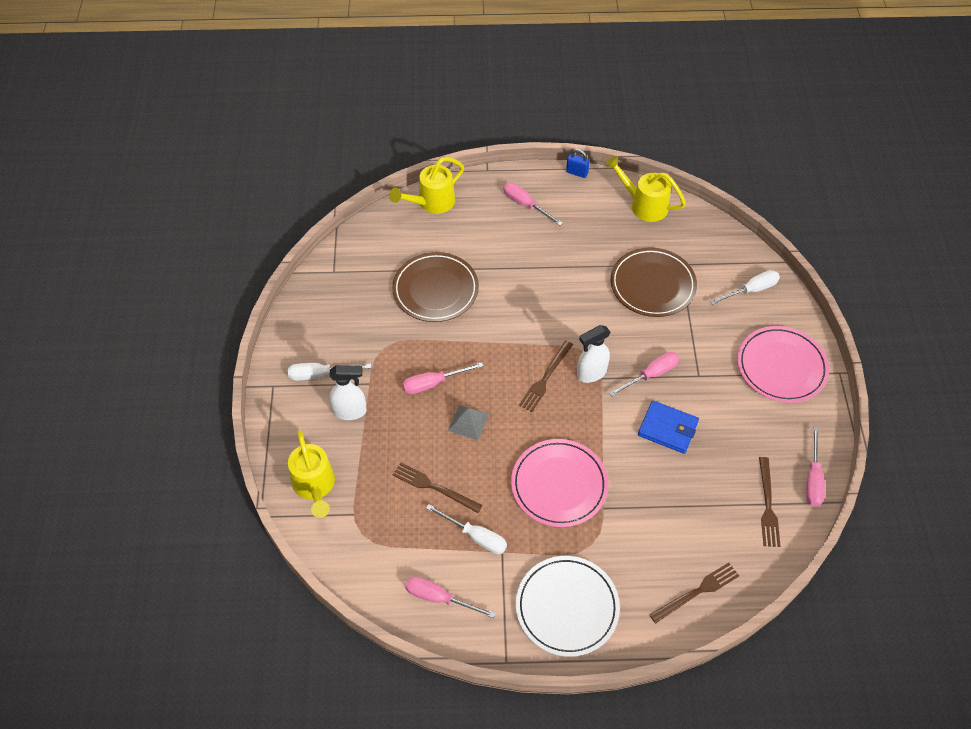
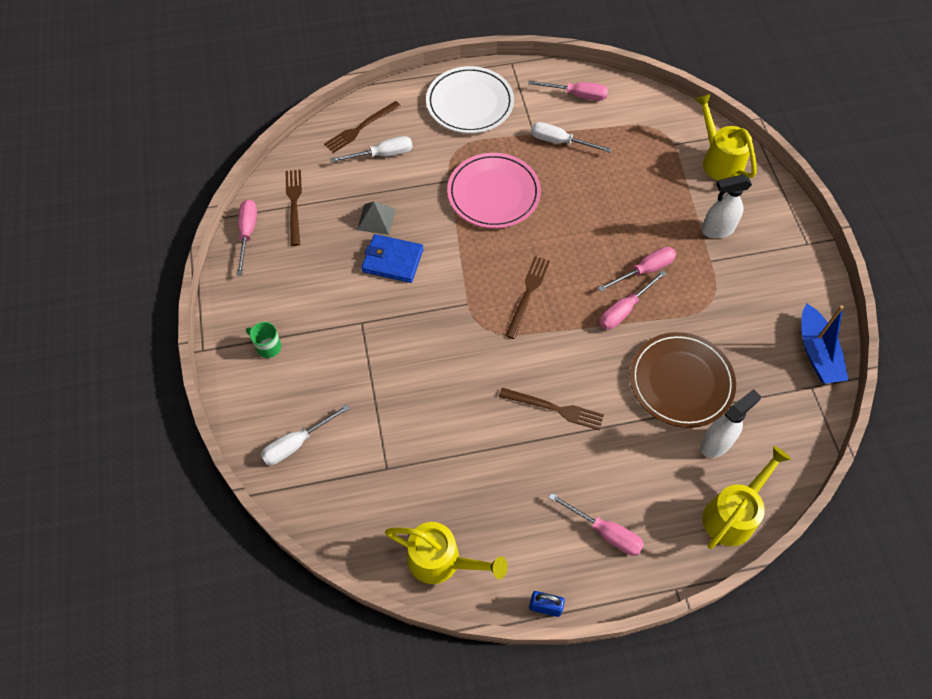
camera: 170 degrees right, 5 degrees up
(315, 295) = (817, 352): none -> blue boat
(320, 374) = (765, 262): white screwdriver -> white screwdriver (382, 155)
(434, 487) = (610, 175): brown fork -> brown fork (555, 409)
(468, 422) = (596, 237): grey pyramid -> grey pyramid (376, 219)
(591, 373) = (479, 306): white spray bottle -> white spray bottle (716, 443)
(651, 375) = (413, 315): pink screwdriver -> pink screwdriver (624, 310)
(652, 285) = (420, 431): brown plate -> none
(781, 366) = (268, 347): pink plate -> green mug

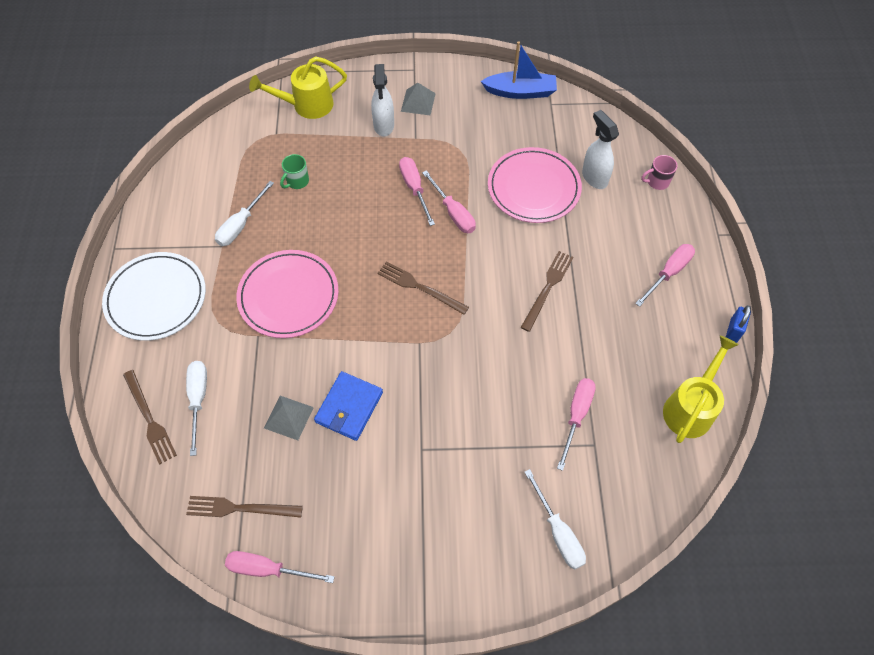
camera: 80 degrees left, 0 degrees up
(268, 347) = (434, 555): green mug -> green mug (297, 181)
(577, 95) = (184, 198): pink screwdriver -> pink screwdriver (576, 416)
(681, 381) = (533, 188): brown plate -> pink plate
(733, 514) = (657, 182): yellow watering can -> pink mug
(761, 255) = (418, 102): none -> grey pyramid

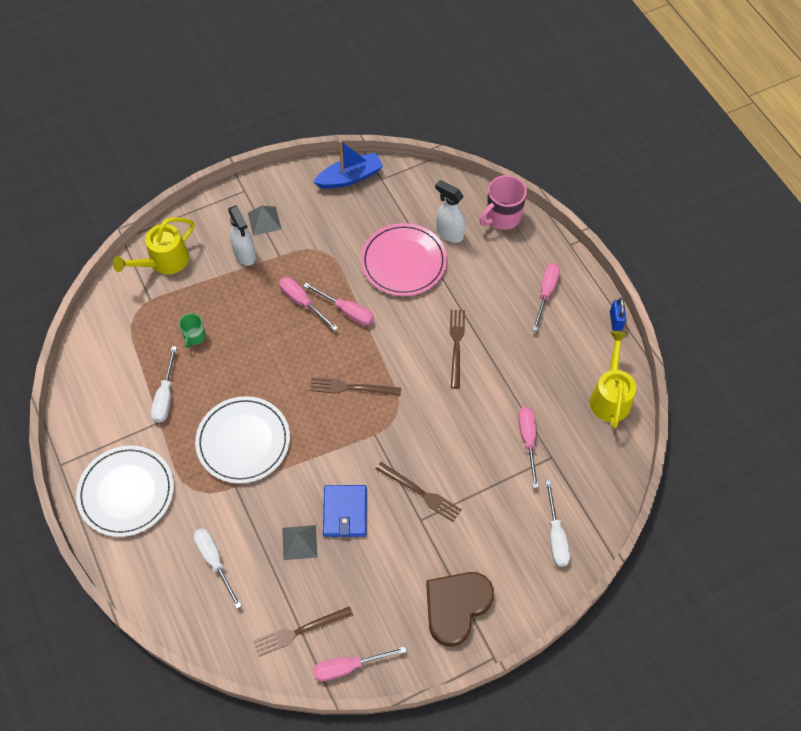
camera: 25 degrees left, 0 degrees up
(149, 419) = (181, 595): brown fork -> brown fork (420, 493)
(288, 296) = (243, 441): pink plate -> white plate
(412, 559) = (456, 607): none -> brown heart
(558, 532) = (555, 536): white screwdriver -> white screwdriver turned 45 degrees clockwise
(657, 182) = (502, 217): pink mug -> pink mug, size x1.75

